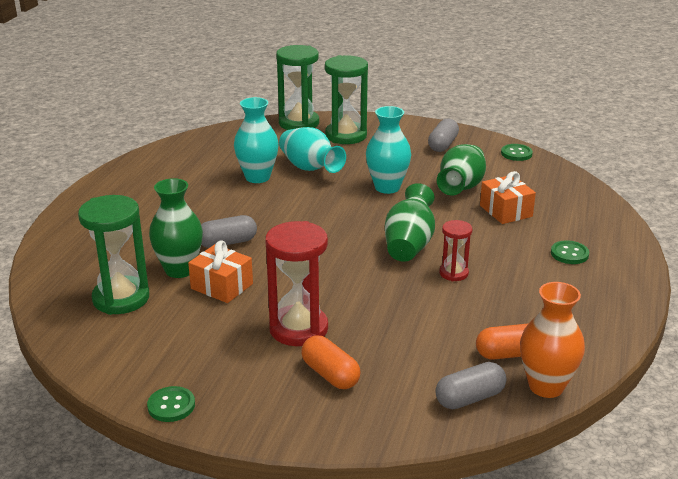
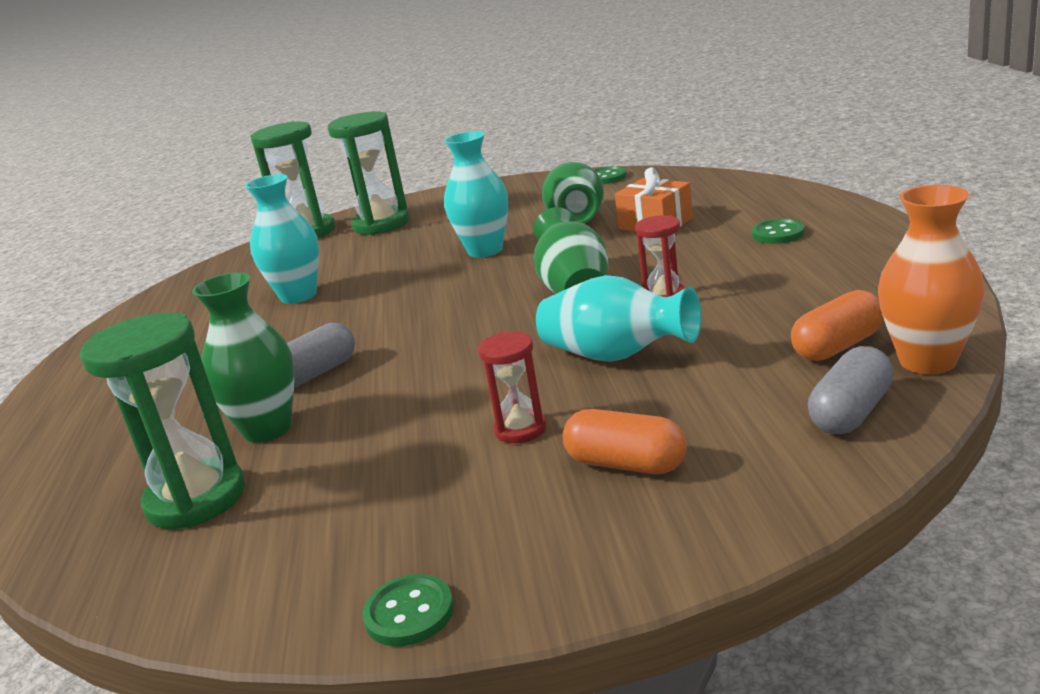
camera: 20 degrees left, 5 degrees down
(222, 286) = (353, 424): orange gift -> none
(298, 329) = (520, 429): red hourglass -> red hourglass, size x0.54
(310, 168) = (364, 266): turquoise vase -> turquoise vase (616, 356)
(443, 145) = (512, 196): grey capsule -> none

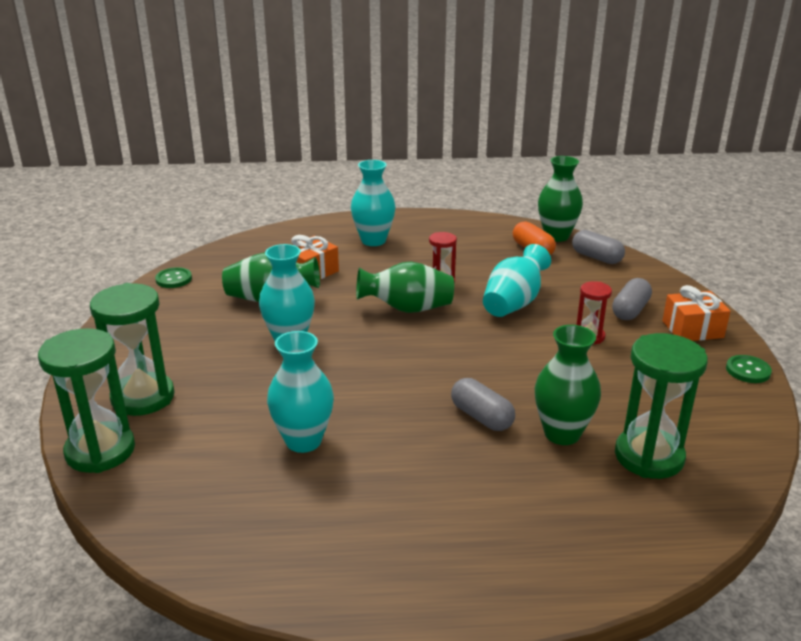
camera: 90 degrees left, 5 degrees up
(567, 541) = (692, 329): none -> orange gift
(626, 464) = (630, 310): orange capsule -> grey capsule
(778, 234) = (373, 240): green button -> turquoise vase
(927, 361) = (556, 236): orange vase -> green vase

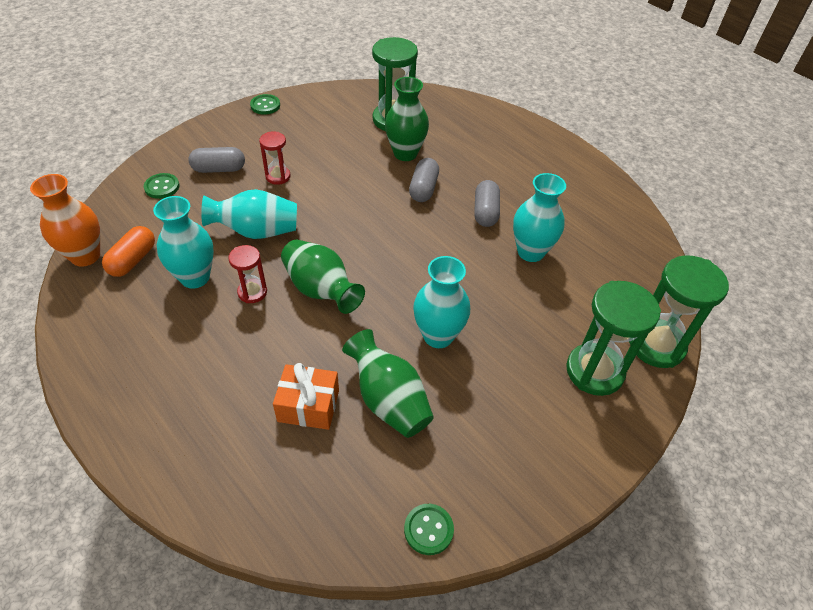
camera: 130 degrees left, 20 degrees up
(373, 240) = (190, 399): turquoise vase -> turquoise vase (195, 277)
(556, 236) = (85, 256): green vase -> orange vase
(596, 257) = (124, 214): grey capsule -> grey capsule (485, 212)
(623, 279) = (162, 187): none -> green button
(692, 329) = (226, 136): orange gift -> none

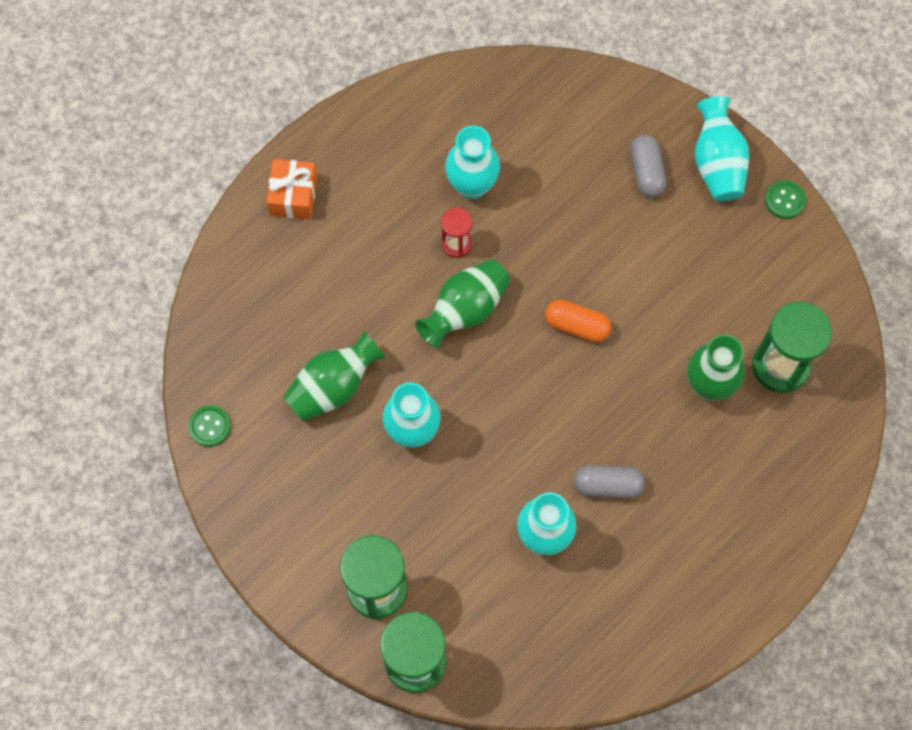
camera: 90 degrees right, 20 degrees up
(85, 256) = (492, 76): orange vase -> none
(133, 260) = (490, 122): orange capsule -> orange capsule (577, 325)
(162, 187) = (606, 119): green button -> none
(256, 231) = (545, 232): turquoise vase -> turquoise vase (717, 163)
(278, 176) = (642, 239): red hourglass -> none
(308, 405) = (324, 316): orange gift -> orange gift (293, 196)
(423, 189) = (641, 410): grey capsule -> none

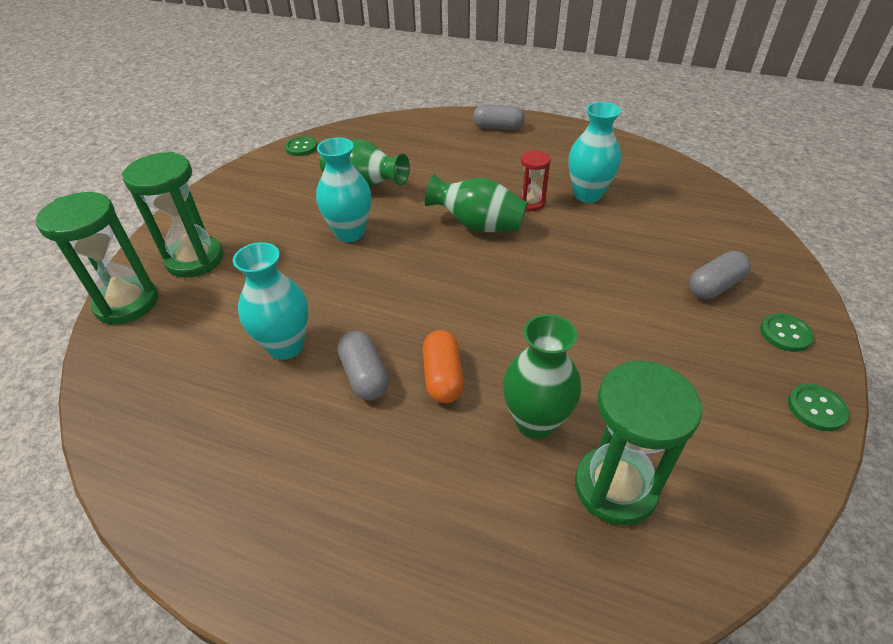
camera: 65 degrees right, 25 degrees down
(293, 196) = (498, 127): orange gift -> grey capsule
(577, 325) = (519, 294): orange capsule -> orange capsule (443, 377)
(717, 163) = (785, 334): turquoise vase -> green button

